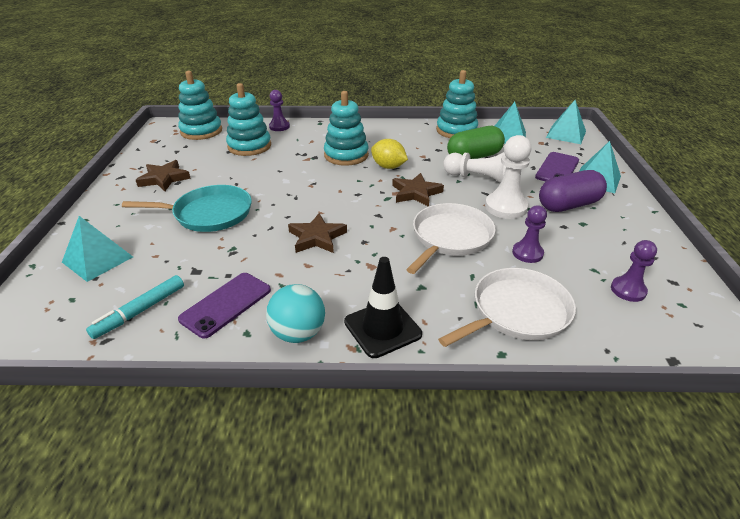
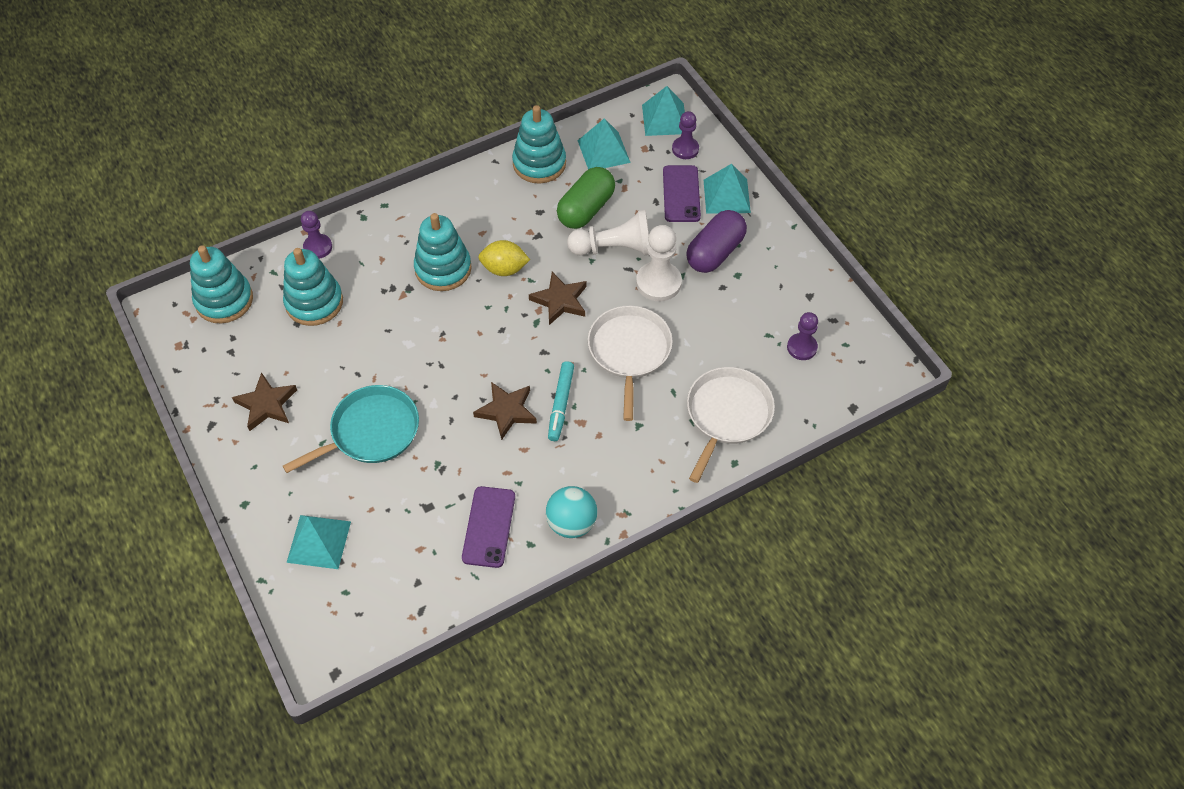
camera: 30 degrees left, 20 degrees up
(140, 311) = (421, 571): turquoise marker -> turquoise marker (561, 404)
(382, 328) = (633, 484): black traffic cone -> none
(527, 253) = (706, 340): purple pawn -> purple pawn (685, 149)

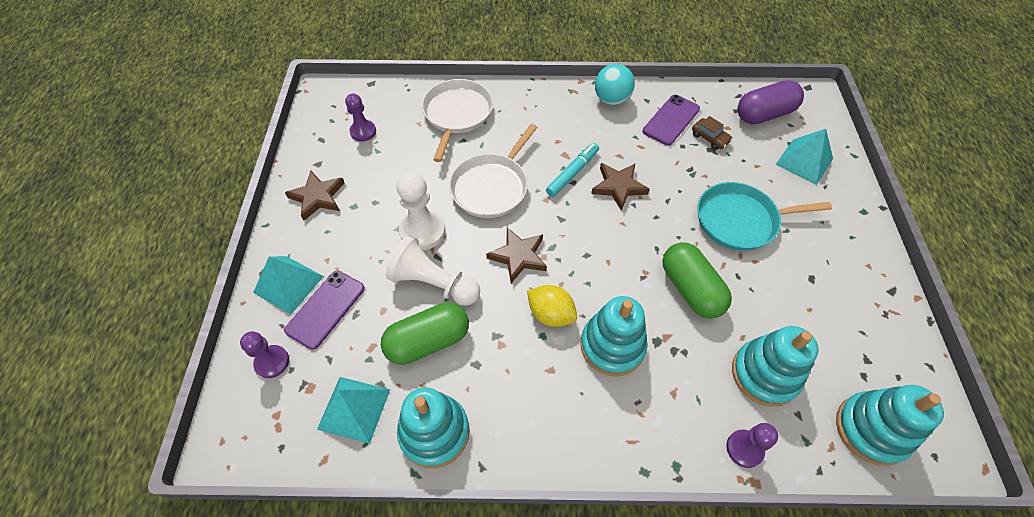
camera: 150 degrees left, 0 degrees up
(266, 404) = (834, 286): brown star -> brown star (317, 197)
(396, 342) = (690, 289): none -> green capsule
(435, 522) = (710, 138): none -> brown car
(664, 119) = (254, 418): turquoise pyramid -> none
(715, 252) = (352, 234): purple capsule -> purple capsule (764, 114)
(727, 415) = (457, 114): white pan -> white pan turned 135 degrees clockwise

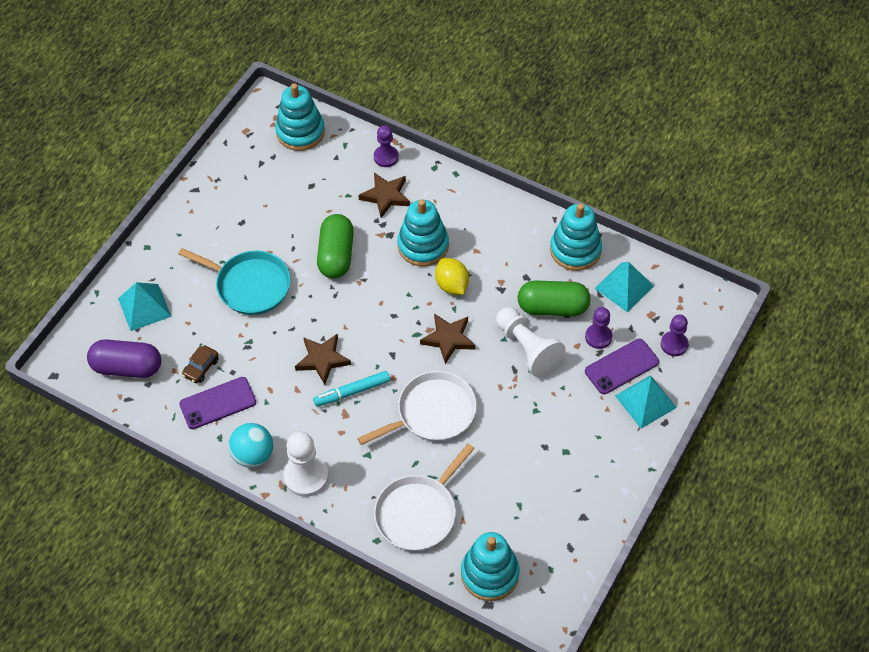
camera: 150 degrees left, 0 degrees up
(317, 197) = (595, 476): brown star -> brown star (386, 196)
(363, 132) = (523, 536): purple pawn -> purple pawn (598, 337)
(422, 231) = (515, 398): white pawn -> white pawn (306, 476)
(710, 138) = (201, 367): brown car -> brown car turned 135 degrees counterclockwise
(764, 374) = (335, 185): turquoise stacking toy -> turquoise stacking toy (490, 574)

